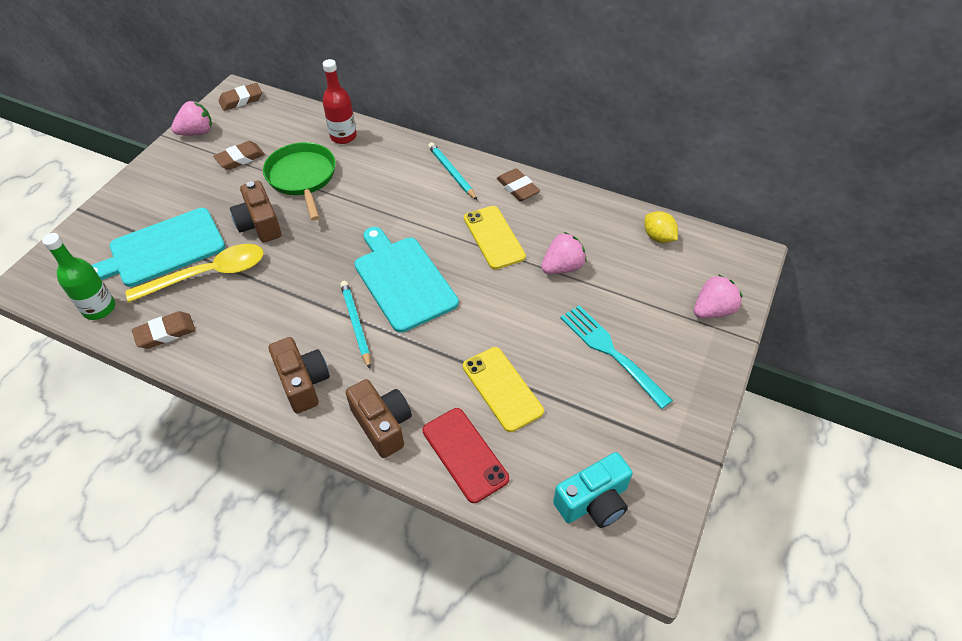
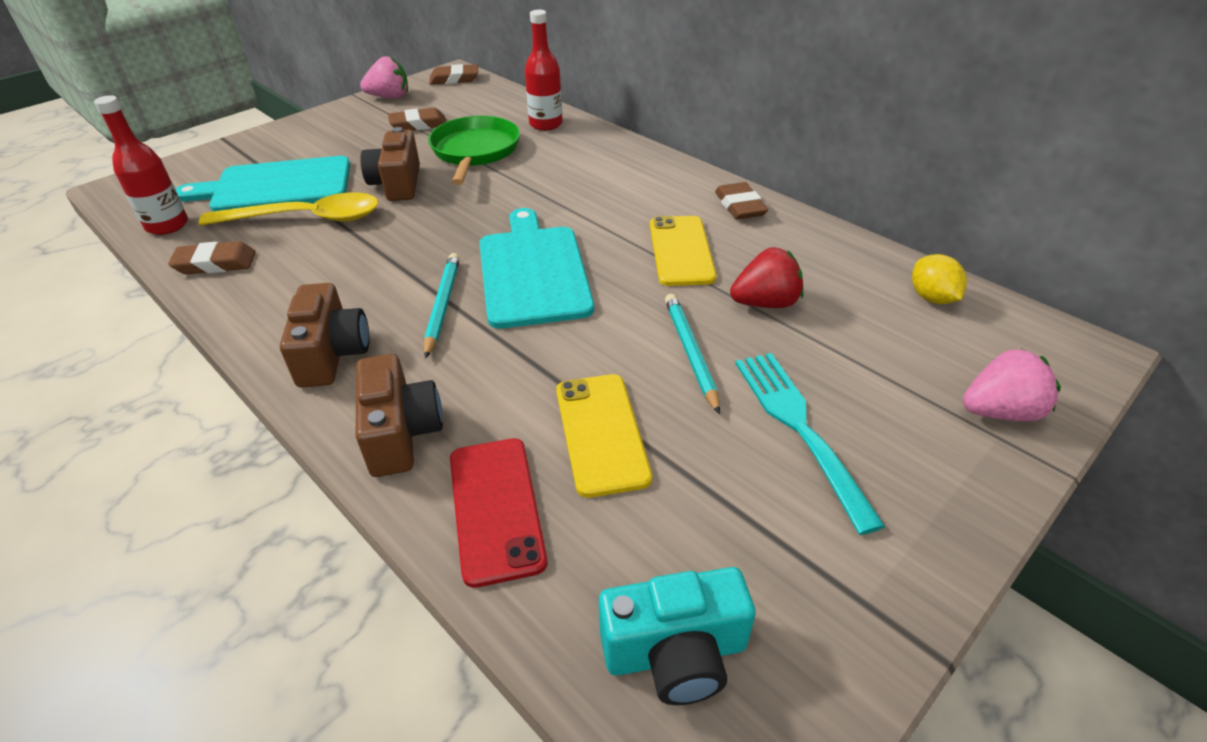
camera: 20 degrees right, 10 degrees down
(99, 308) = (167, 225): green bottle -> red bottle
(451, 173) = (658, 177): turquoise pencil -> turquoise pencil (690, 352)
(562, 267) = (765, 303): pink strawberry -> red strawberry

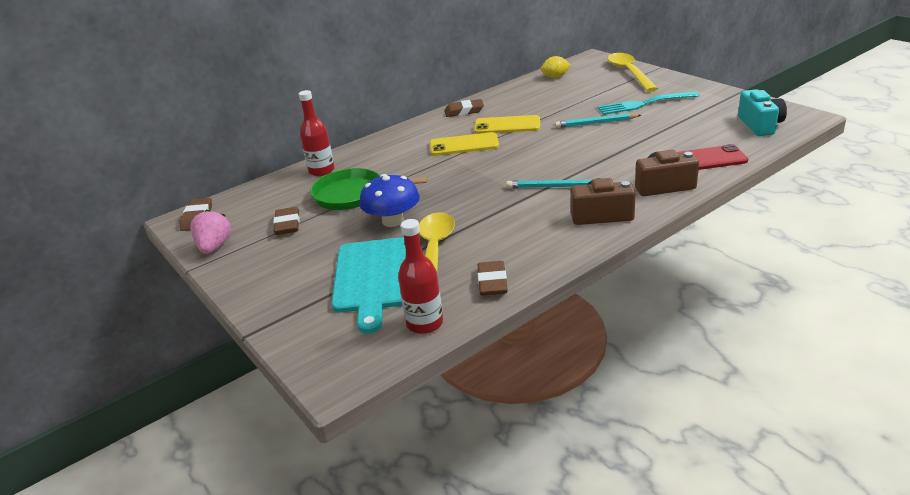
camera: 80 degrees left, 10 degrees down
(397, 184) = (393, 221): brown camera -> blue mushroom
(533, 272) = (522, 163): turquoise cutting board -> none
(601, 433) = (654, 140): yellow phone -> yellow phone (464, 145)
(765, 303) = (557, 107): red strawberry -> none
(1000, 412) = (629, 73): pink strawberry -> yellow spoon

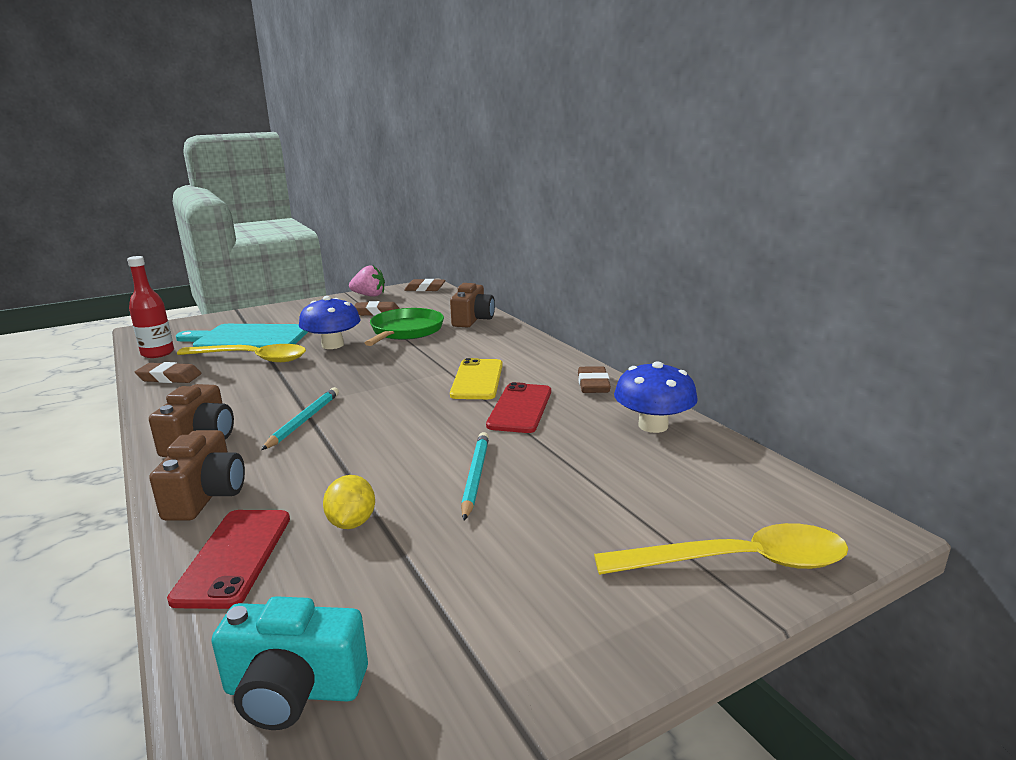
camera: 95 degrees right, 10 degrees down
(321, 171) = (473, 320): red bottle -> brown camera
(507, 125) = (520, 408): yellow phone -> red phone
(517, 93) = (653, 425): none -> blue mushroom
(555, 77) = (727, 467): yellow lemon -> yellow lemon (352, 523)
(644, 104) = (532, 545): turquoise fork -> none

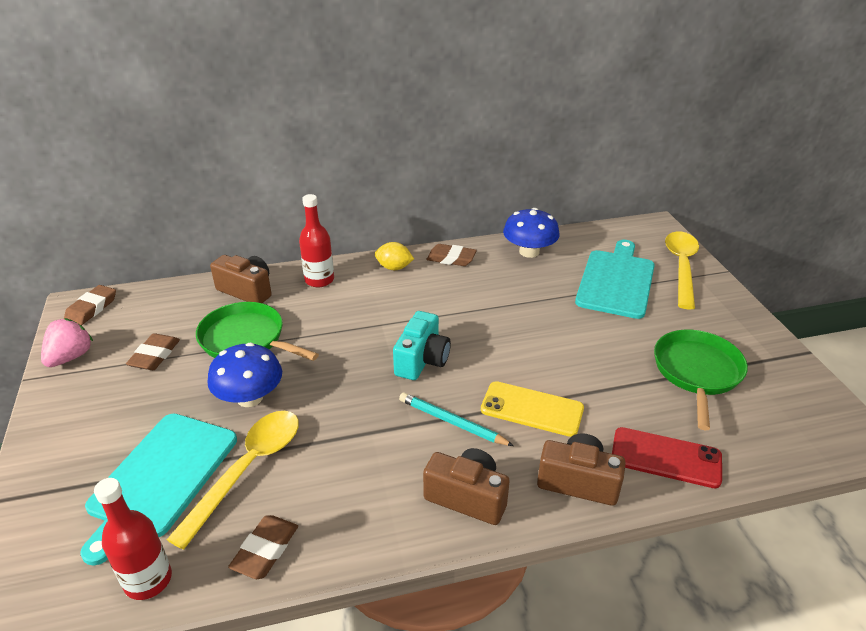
camera: 75 degrees left, 15 degrees up
(293, 690) = (784, 426): turquoise camera -> turquoise camera (422, 360)
(352, 523) = (629, 398): yellow lemon -> yellow lemon (394, 267)
(424, 584) = (697, 372): none -> green pan
(475, 476) = (579, 336): turquoise pencil -> none
(477, 379) = (410, 311): yellow phone -> yellow phone (532, 409)
(506, 338) = (319, 280): none -> red bottle
(520, 408) = (478, 299): red phone -> none
(633, 497) = (616, 281): none -> turquoise cutting board

